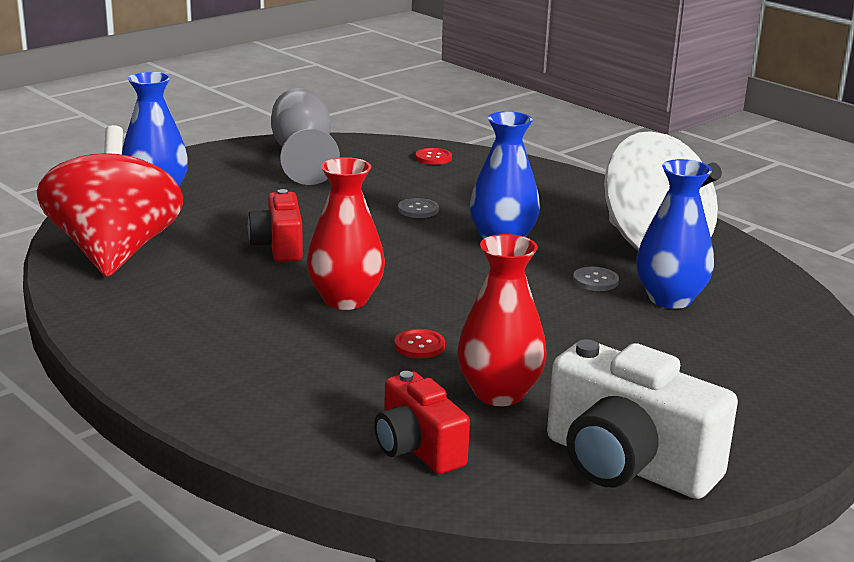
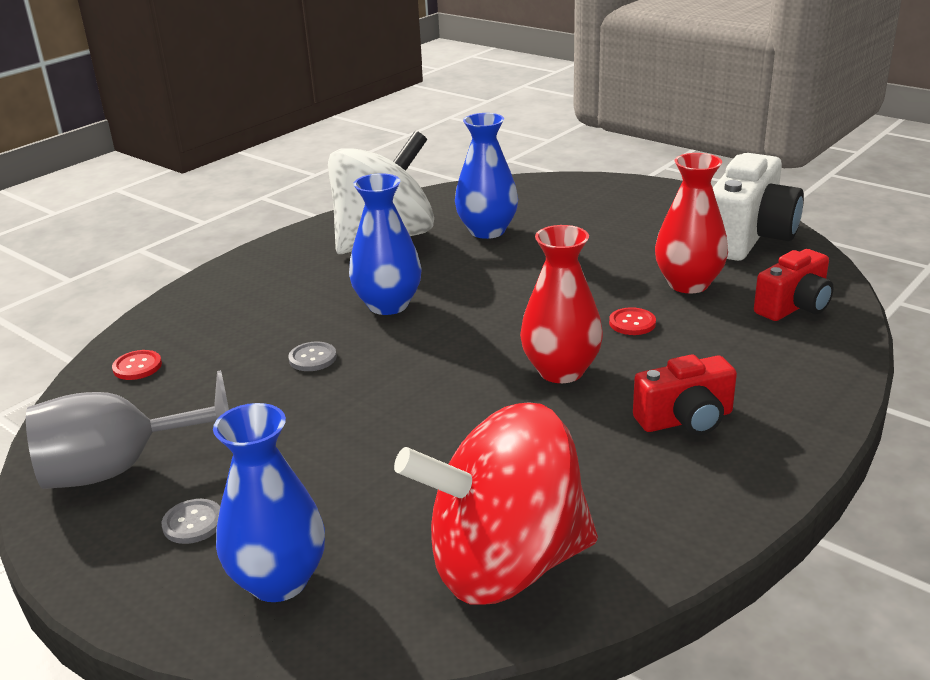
camera: 95 degrees left, 5 degrees up
(279, 246) = (442, 433): red camera -> red camera (685, 420)
(595, 281) = (464, 259): grey button -> grey button (193, 523)

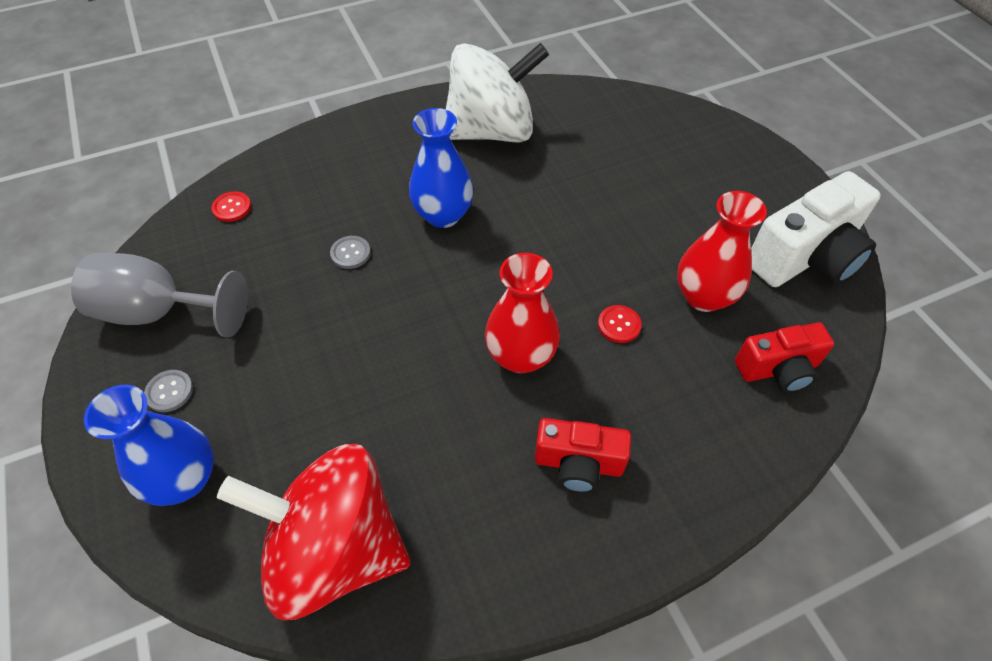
camera: 25 degrees right, 25 degrees up
(487, 231) = (580, 154): blue vase -> none

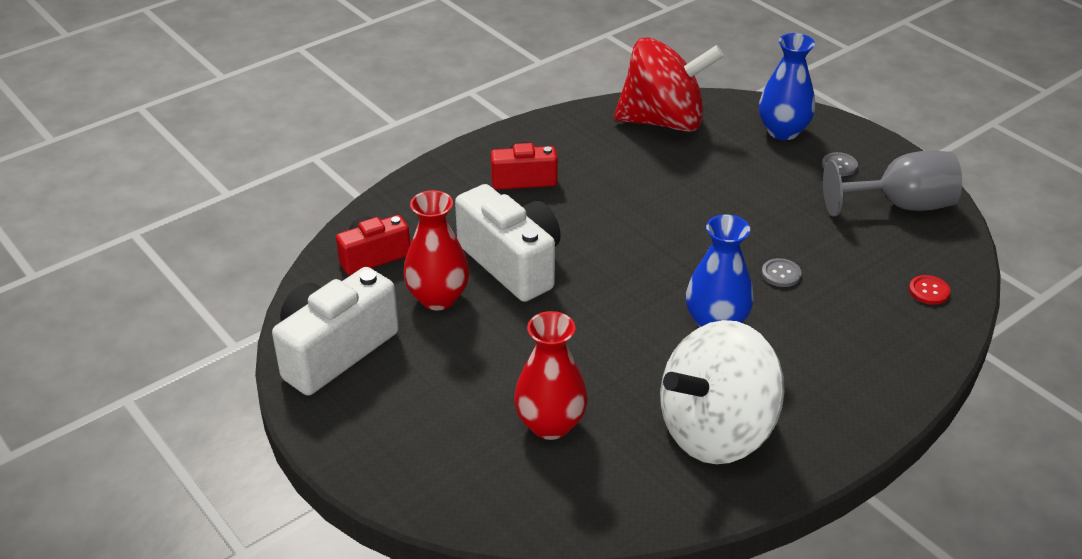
camera: 165 degrees right, 15 degrees down
(521, 356) = (588, 229): red vase -> red vase (550, 424)
(619, 325) = (512, 263): red button -> white camera

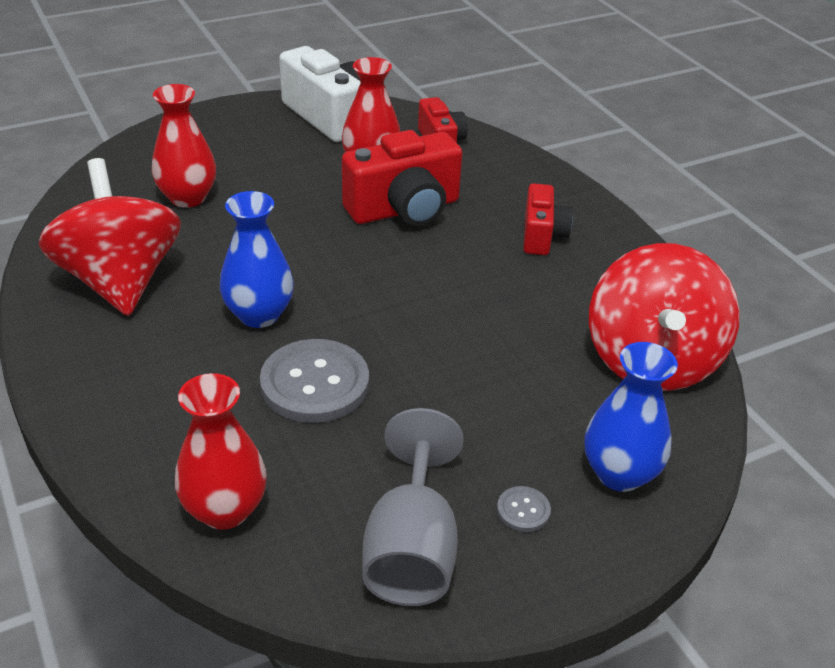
camera: 100 degrees right, 0 degrees up
(512, 263) = (404, 209): white camera -> red camera
(716, 431) = (120, 281): white spinning top -> red spinning top
(781, 274) = (315, 383): grey button -> grey button, size x2.28
(929, 291) = (225, 510): red button -> red vase

